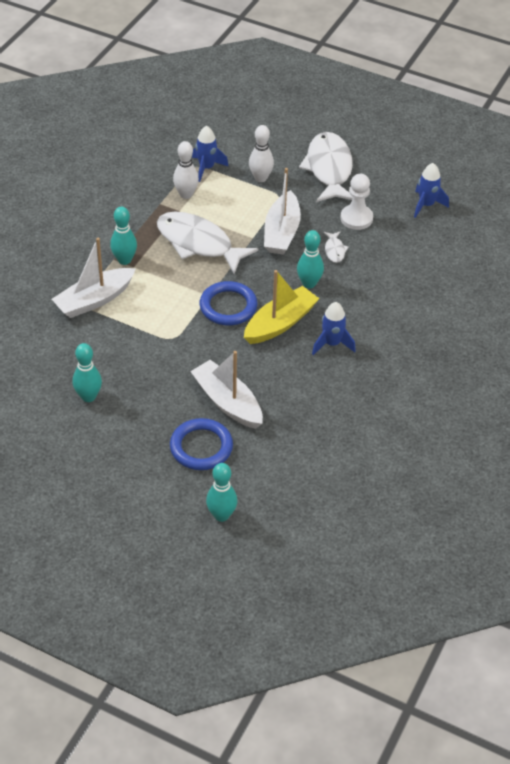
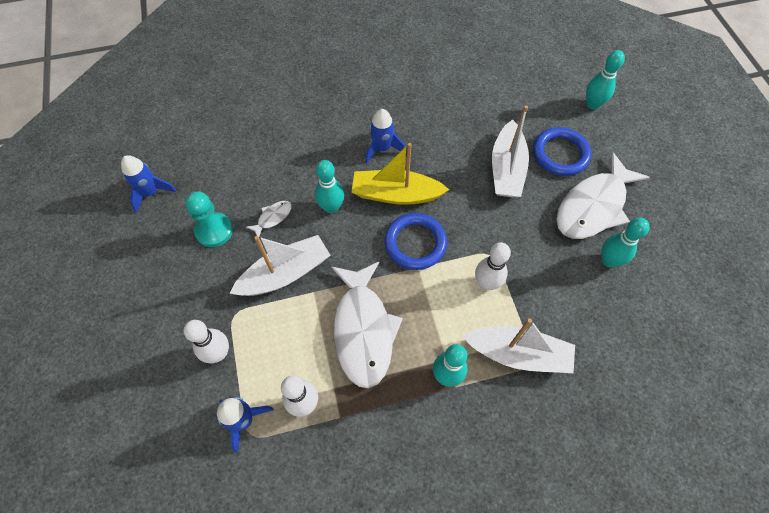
camera: 130 degrees left, 15 degrees up
(155, 320) = (486, 283): none -> white bowling pin
(329, 169) = (154, 303): white fish -> white fish (593, 206)
(356, 218) = (214, 230): white pawn -> turquoise pawn

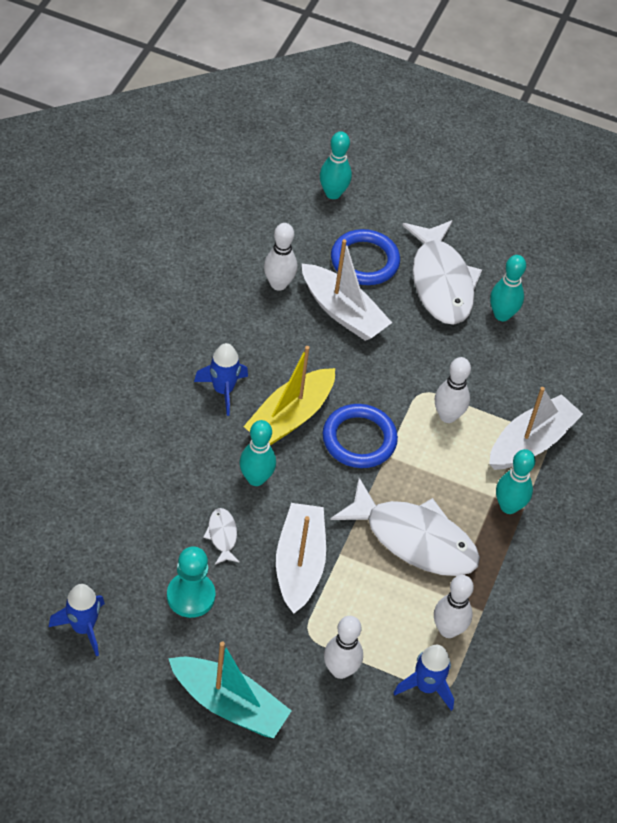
camera: 60 degrees left, 10 degrees down
(146, 304) = (229, 704): none -> turquoise boat
(491, 123) = (278, 284): none -> white bowling pin

